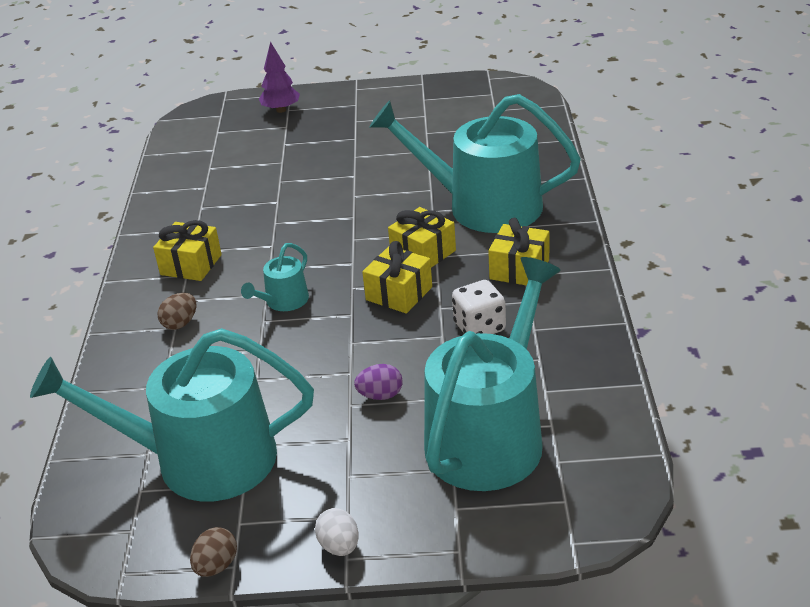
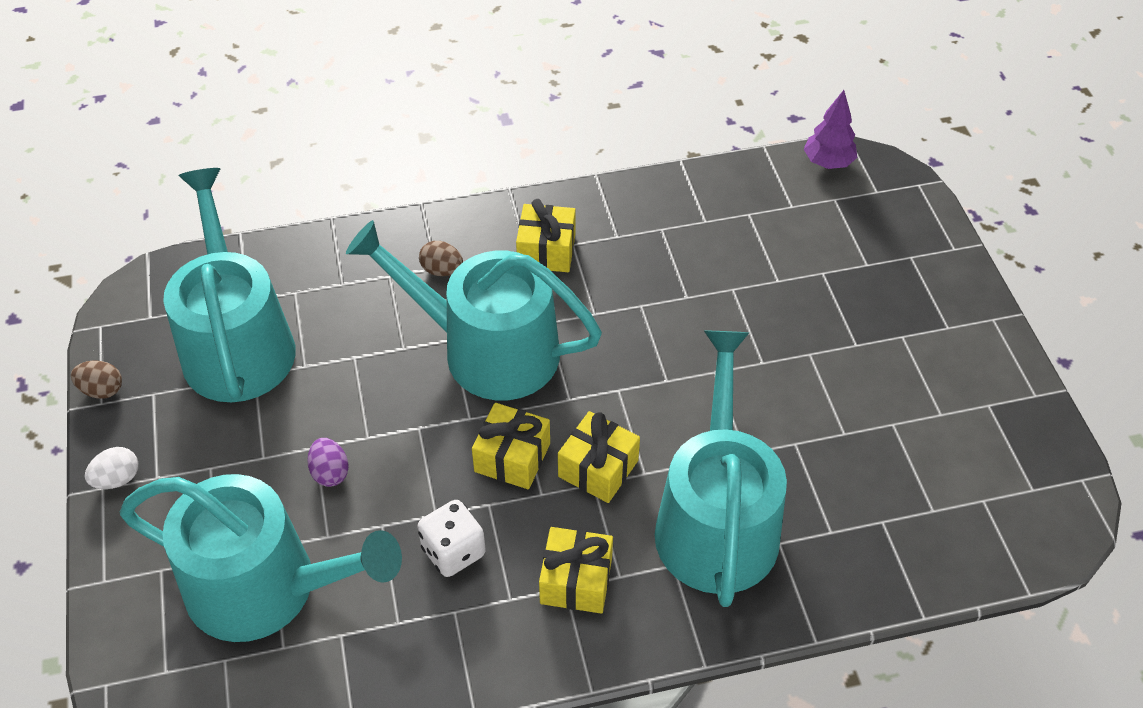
camera: 75 degrees right, 15 degrees up
(281, 110) = (908, 249): purple tree -> purple tree (828, 163)
(283, 301) = (487, 350): turquoise watering can -> turquoise watering can, size x2.31

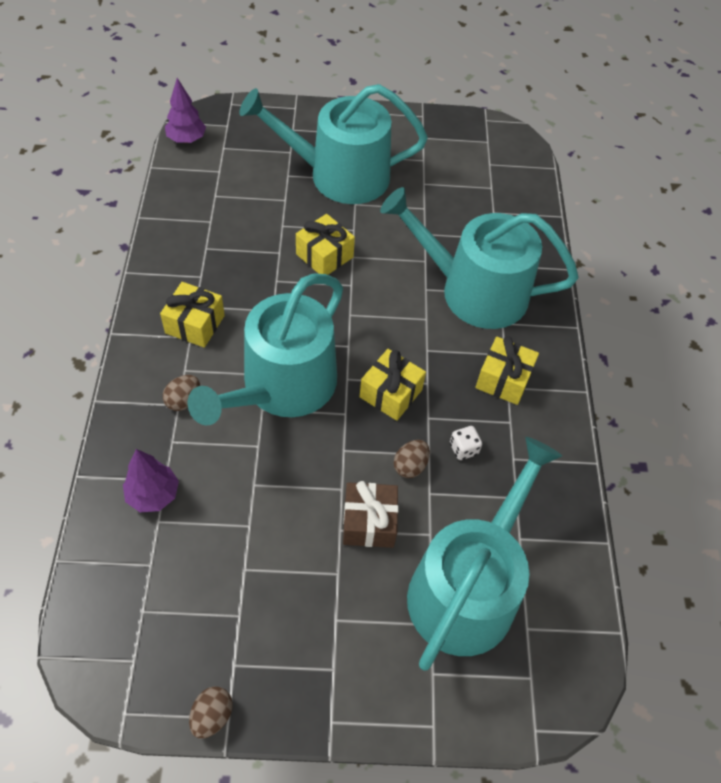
camera: 80 degrees left, 5 degrees up
(117, 479) = (325, 706): white egg -> none
(237, 343) = (200, 580): turquoise watering can -> turquoise watering can (339, 175)
(323, 280) = (153, 495): none -> purple tree
(330, 472) = (369, 522): purple egg -> brown gift
(414, 498) = (410, 466): none -> brown egg
(453, 551) = (463, 449): white dice -> white dice, size x0.62
(598, 468) = (415, 344): yellow gift -> yellow gift (324, 255)

